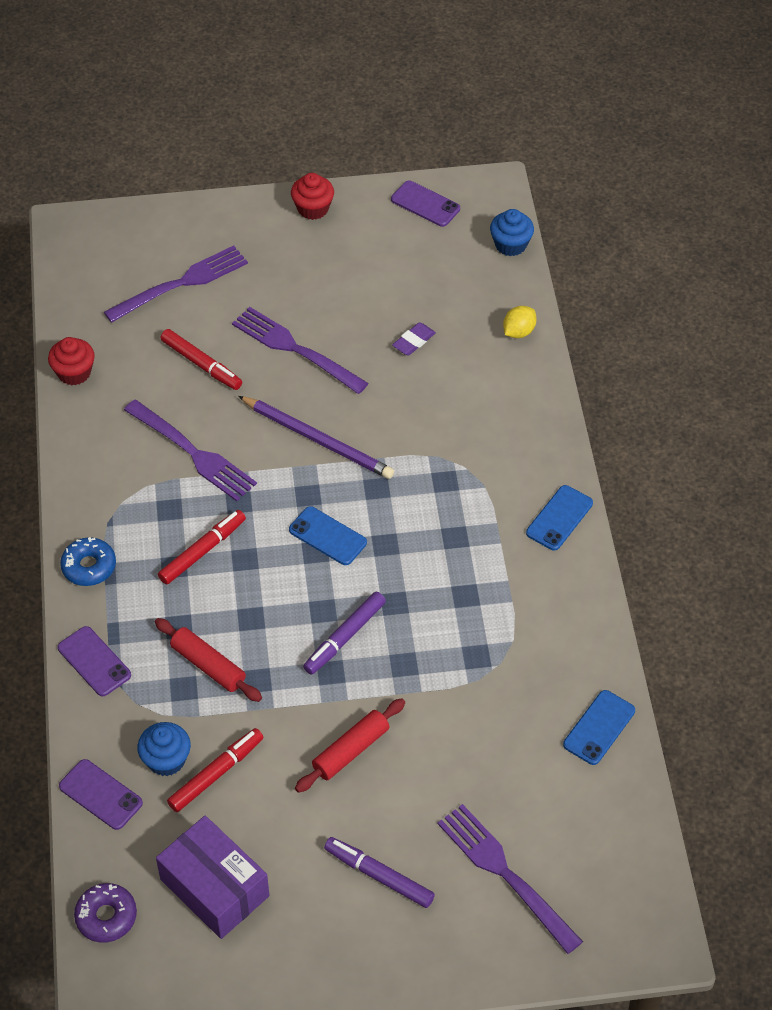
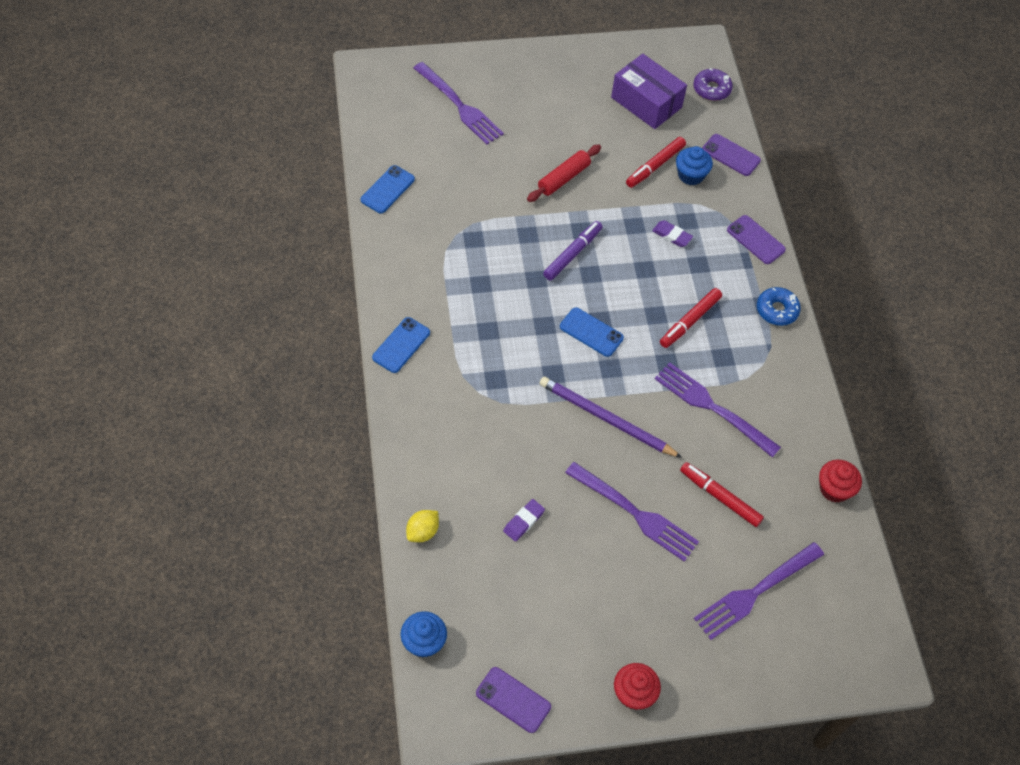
camera: 175 degrees right, 5 degrees up
(208, 666) = (671, 235): red rolling pin -> purple eraser
(379, 875) = (541, 106): purple marker -> none

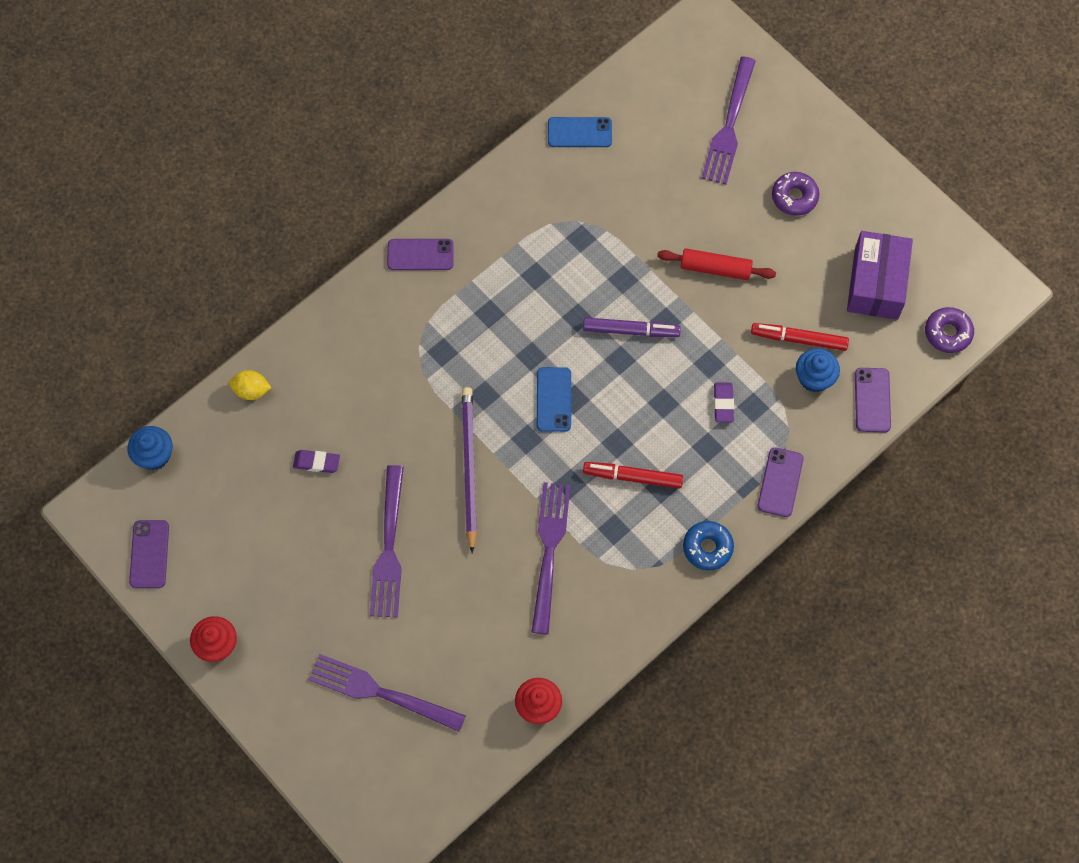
camera: 60 degrees right, 10 degrees up
(401, 345) = (420, 255): blue phone -> purple phone
(545, 105) = (794, 197): none -> purple donut
(720, 497) = (457, 610): red marker -> none

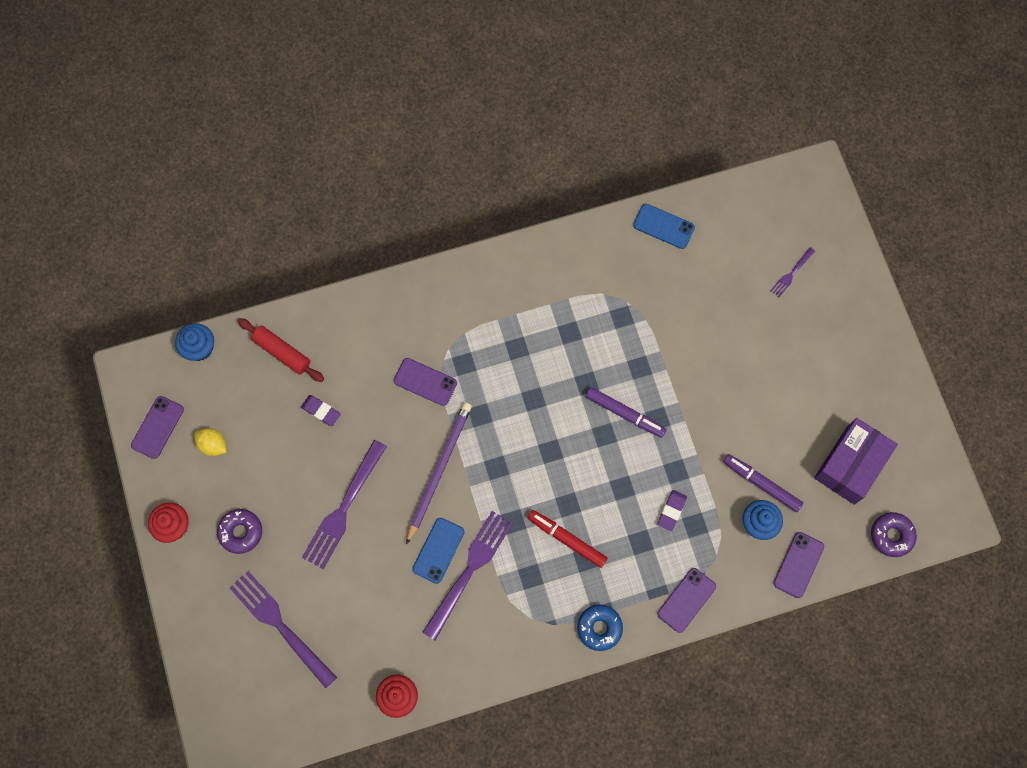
camera: 25 degrees right, 5 degrees up
(251, 390) = (299, 328): yellow lemon -> yellow lemon (213, 445)
(420, 255) = (485, 274): purple phone -> purple phone (425, 382)
(554, 399) = (534, 444): blue phone -> blue phone (438, 550)
(715, 268) = (720, 392): red rolling pin -> red rolling pin (282, 352)
(729, 125) = (791, 273): purple fork -> purple fork, size x0.48
(794, 197) = (817, 359): purple donut -> purple donut (241, 532)
(799, 339) = (761, 484): red marker -> purple marker

